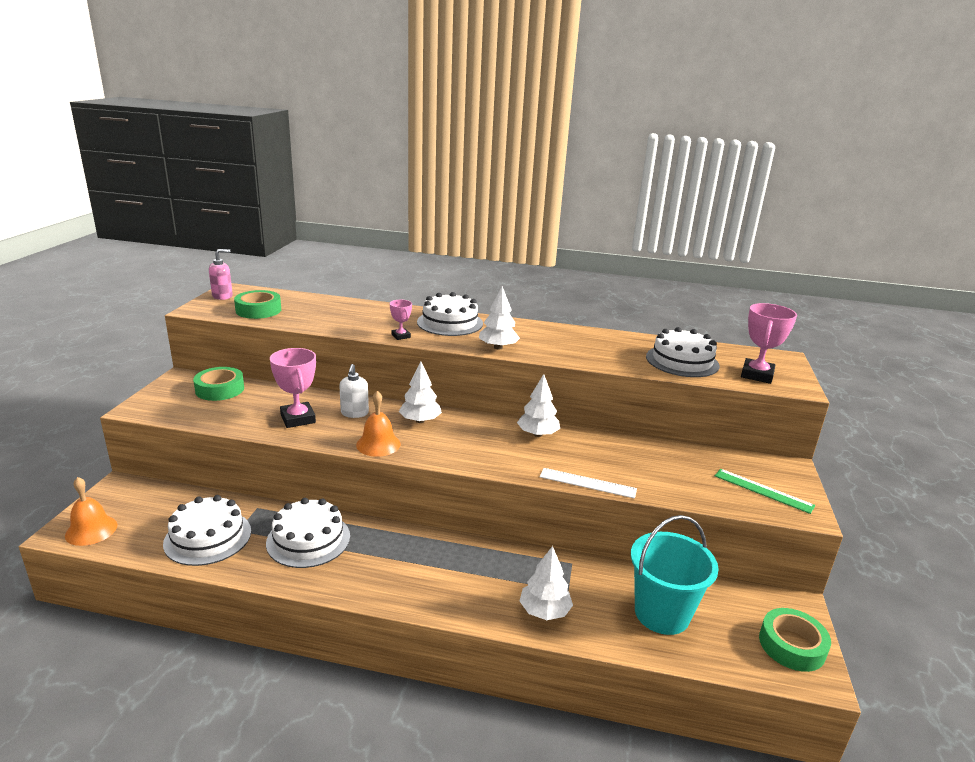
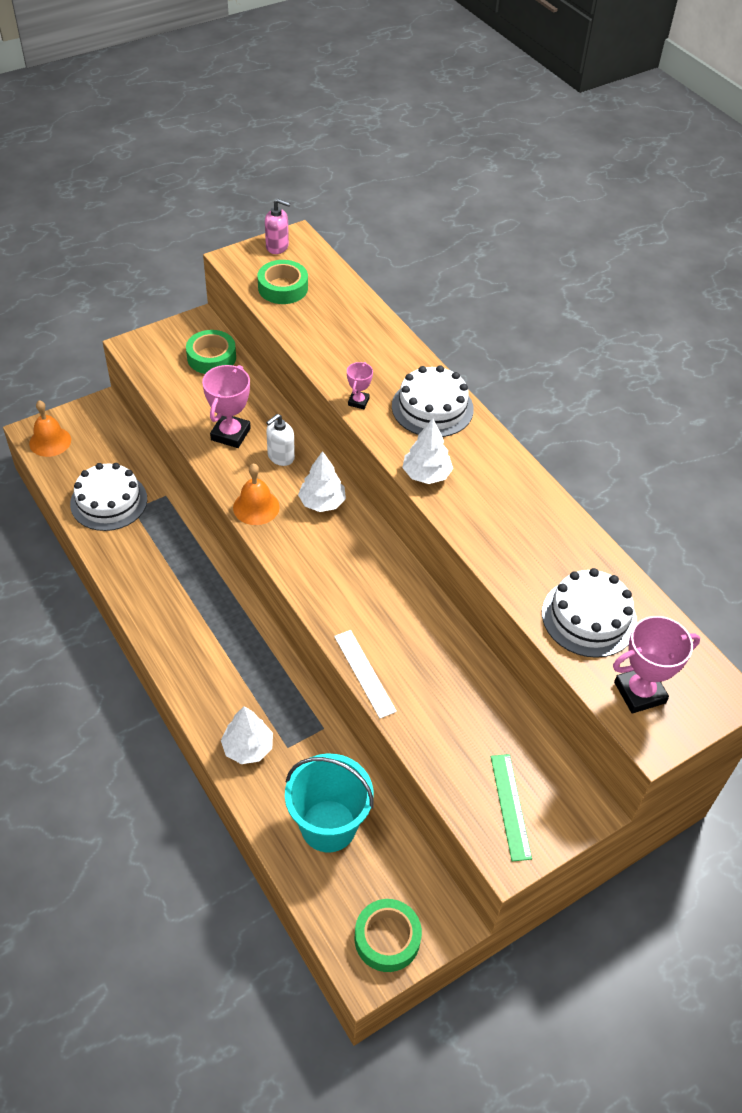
camera: 45 degrees right, 25 degrees up
(308, 539) = (167, 553): white cake -> none
(537, 434) = (401, 590): white tree -> none

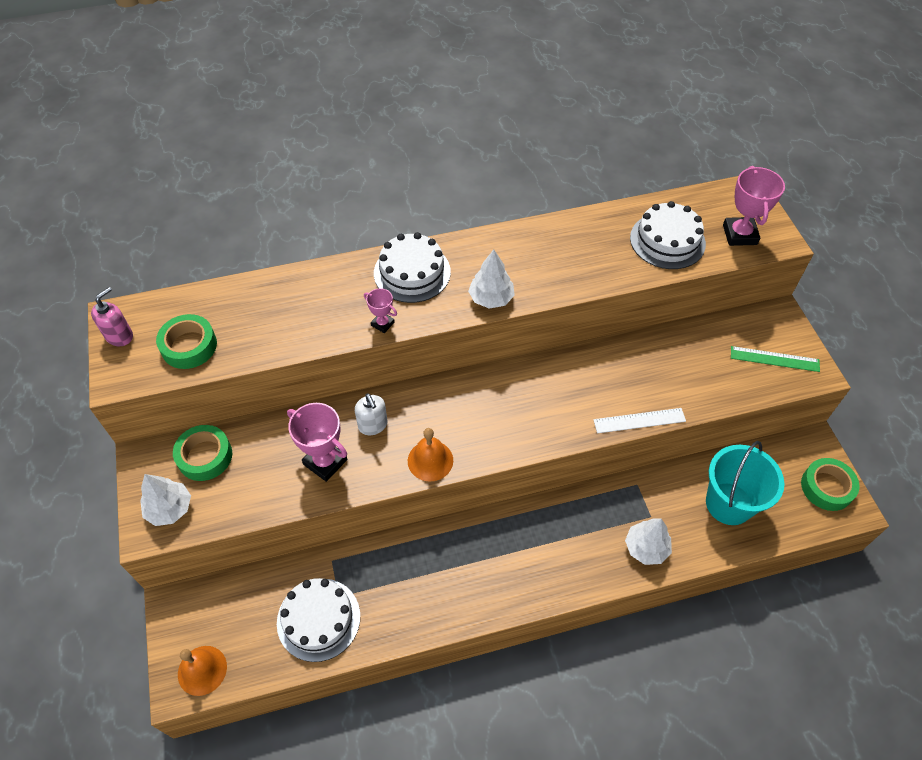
camera: 70 degrees left, 5 degrees up
(322, 502) = (442, 405): white tree -> white tree (170, 508)

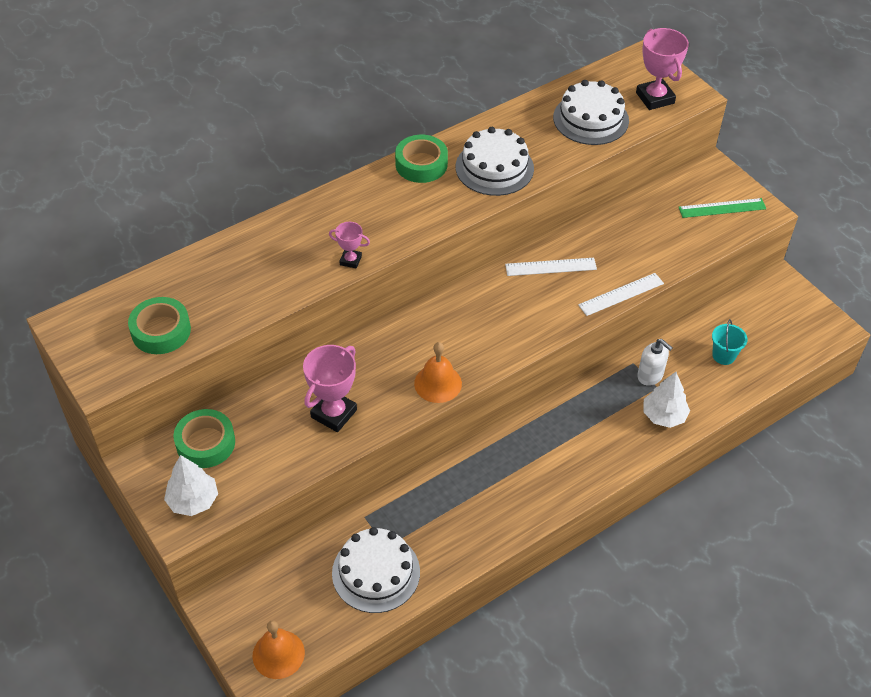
camera: 20 degrees left, 5 degrees down
(119, 336) = (80, 341): pink soap dispenser -> none
(325, 462) = (333, 413): pink trophy -> pink trophy turned 75 degrees counterclockwise
(373, 425) = (366, 368): white soap dispenser -> white soap dispenser (650, 376)
(412, 272) = (357, 206): white cake -> white cake (494, 167)
(491, 298) = (446, 211): white tree -> none
(583, 374) = (550, 267): none -> white ruler
(728, 503) = (723, 355): turquoise bucket -> turquoise bucket, size x0.49
(826, 487) = (805, 317): green tape -> green tape (421, 164)

